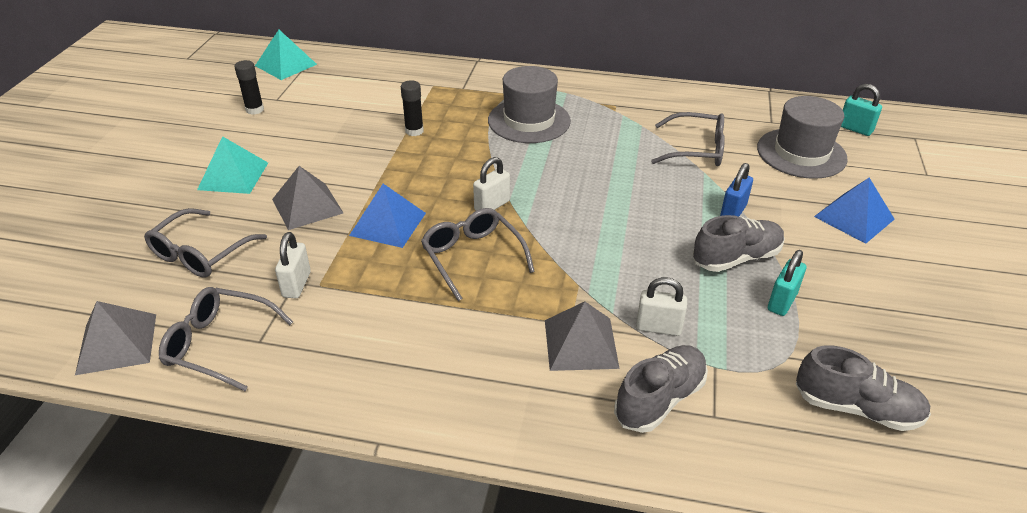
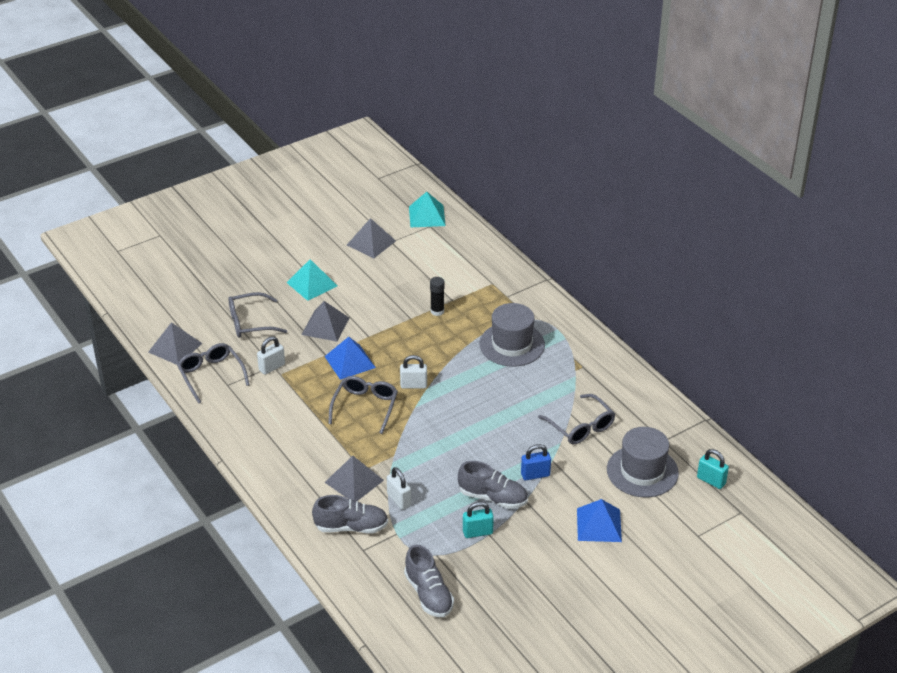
camera: 45 degrees right, 0 degrees up
(254, 110) = (371, 243): black glue stick -> grey pyramid
(855, 129) = (711, 481): turquoise padlock -> turquoise padlock turned 45 degrees counterclockwise

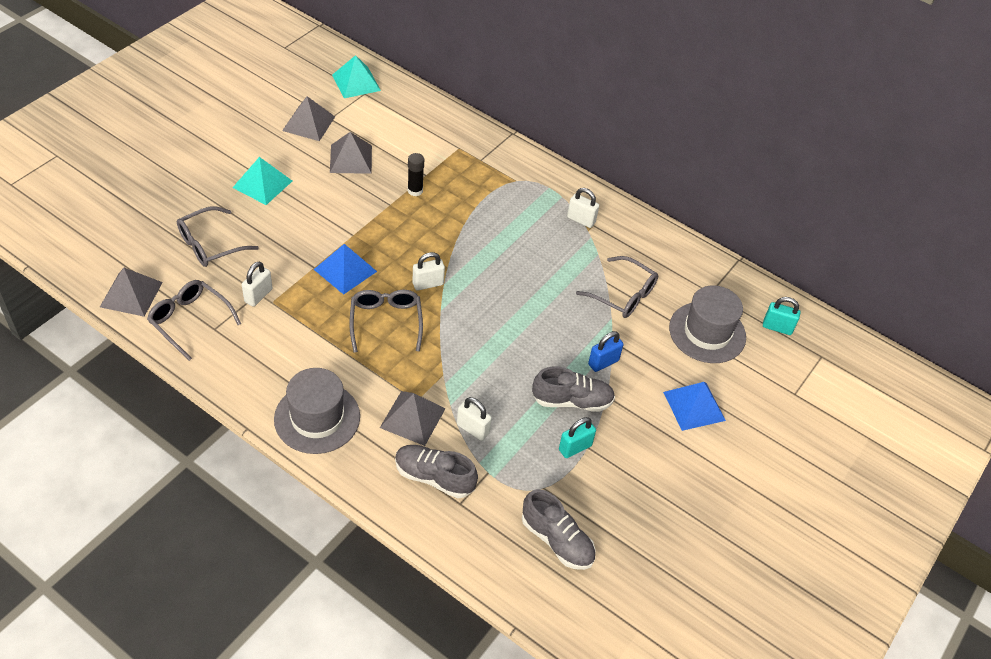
camera: 25 degrees left, 10 degrees up
(325, 326) = (299, 232): grey pyramid -> grey pyramid (351, 159)
(351, 527) = (434, 477): grey shoe -> grey shoe turned 135 degrees counterclockwise
(512, 344) = (510, 214): grey hat -> grey hat (317, 418)
(573, 360) = (581, 220): none -> white padlock

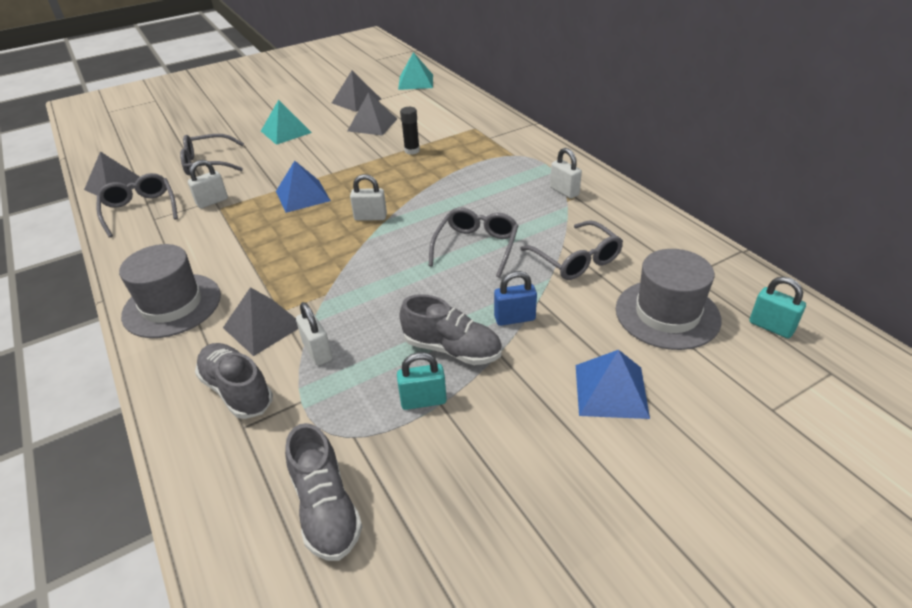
camera: 30 degrees right, 10 degrees down
(386, 322) = (306, 240): grey glasses -> grey glasses (476, 247)

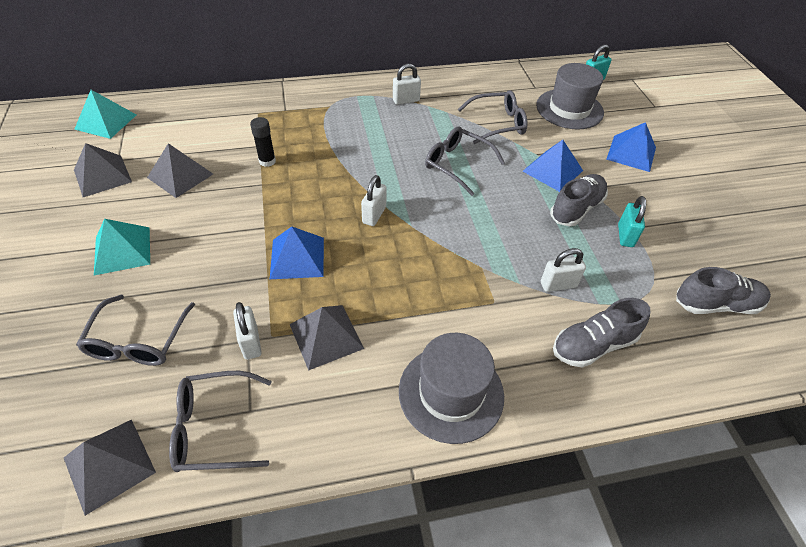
camera: 75 degrees left, 10 degrees up
(263, 326) = (512, 317): grey pyramid -> grey pyramid (326, 336)
(514, 318) = (552, 170): blue padlock -> blue pyramid

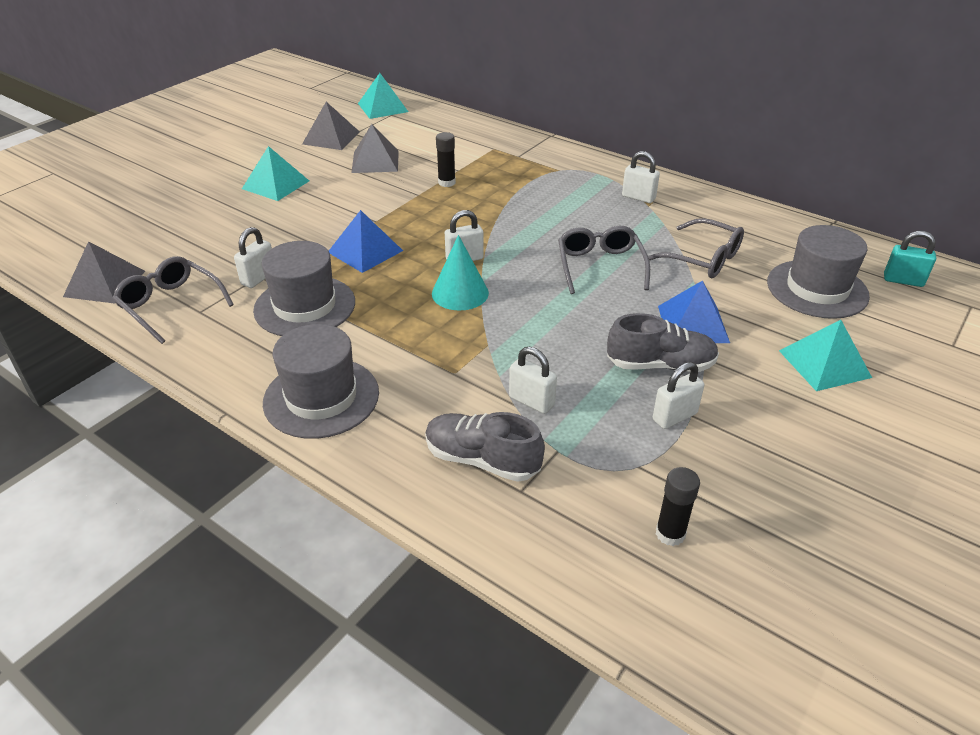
camera: 50 degrees right, 10 degrees down
(138, 341) = (208, 236): grey glasses -> none
(326, 336) = (305, 306): grey pyramid -> grey hat
(410, 243) = (460, 293): none -> turquoise cone
(625, 235) = (674, 417): turquoise padlock -> white padlock
(631, 153) = (824, 364): blue pyramid -> turquoise pyramid
(716, 304) = (670, 534): grey shoe -> black glue stick

